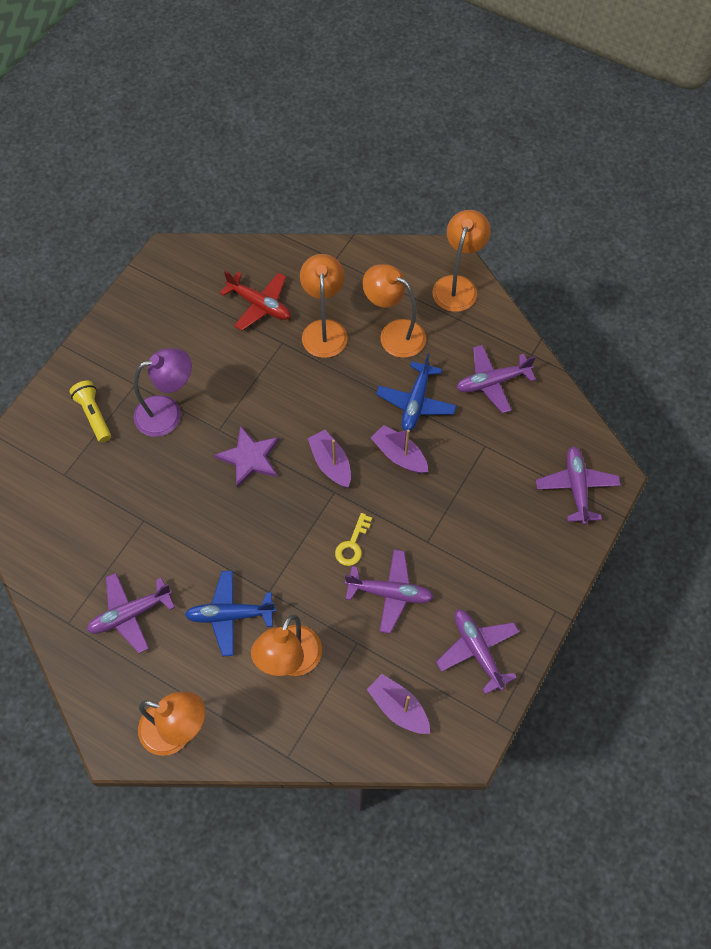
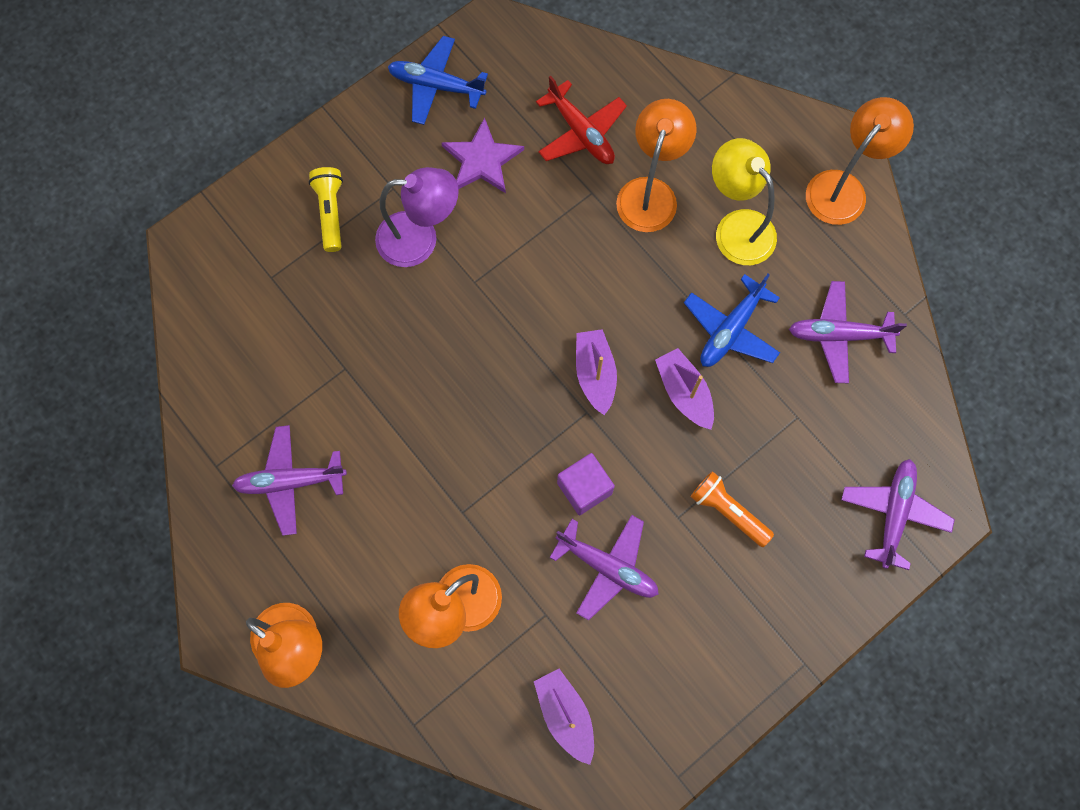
camera: 20 degrees right, 10 degrees up
(230, 615) = (406, 525): blue plane -> blue plane (436, 86)
(249, 458) = (498, 332): purple star -> purple star (482, 160)
(352, 544) = (584, 488): yellow key -> purple cube
(394, 333) = (737, 227): orange lamp -> yellow lamp
(461, 525) = (728, 511): none -> orange flashlight
(477, 651) = (688, 679): purple plane -> none

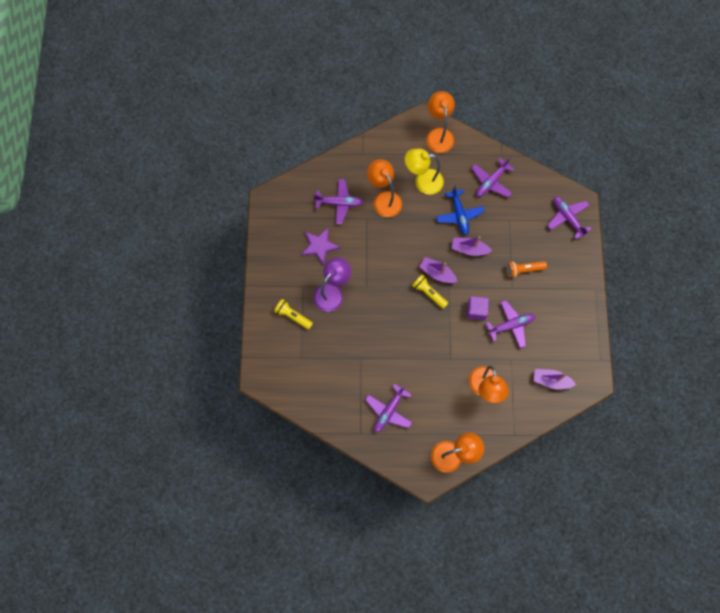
camera: 50 degrees left, 0 degrees up
(436, 86) = (274, 238): blue plane -> none
(548, 388) = (429, 293): none -> yellow flashlight
(581, 132) = (339, 203): red plane -> purple plane

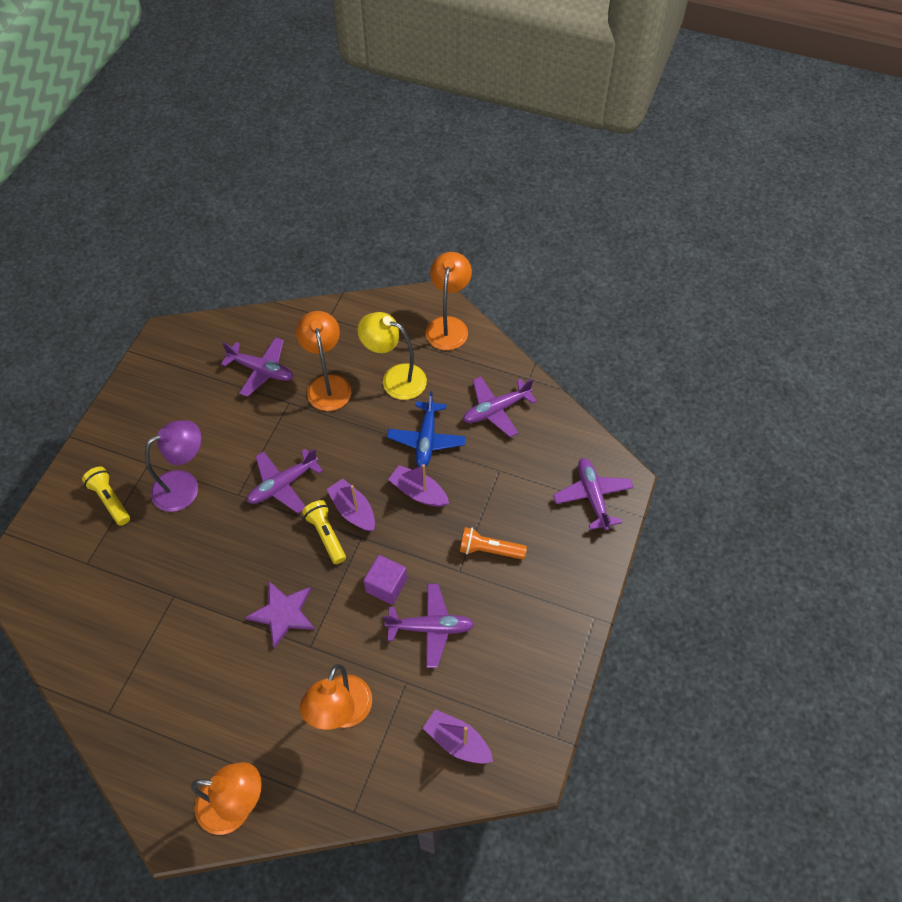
camera: 20 degrees right, 15 degrees down
(319, 246) = (202, 417): purple star -> purple star (283, 613)
(389, 411) = (172, 693): purple plane -> purple plane (283, 485)

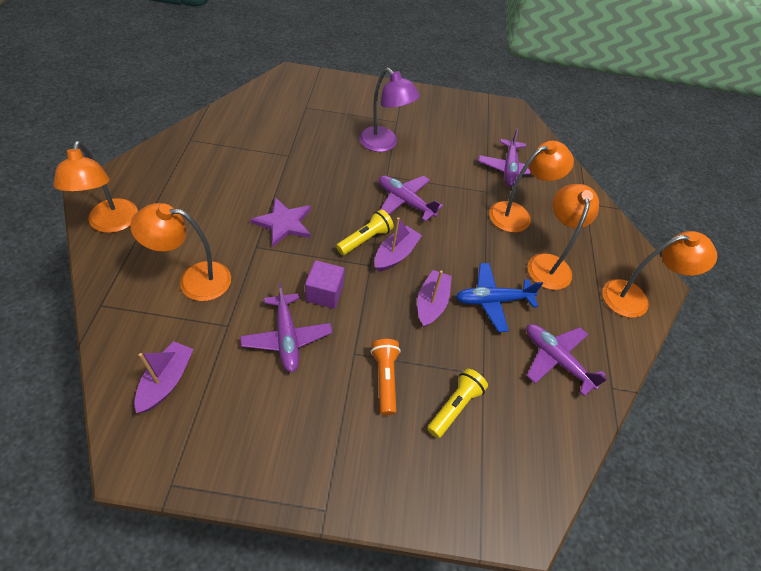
camera: 70 degrees right, 5 degrees down
(110, 500) = (360, 108): yellow flashlight -> yellow flashlight (455, 406)
(395, 378) = (549, 263): yellow lamp -> orange lamp
(592, 496) = (486, 486): purple plane -> none

